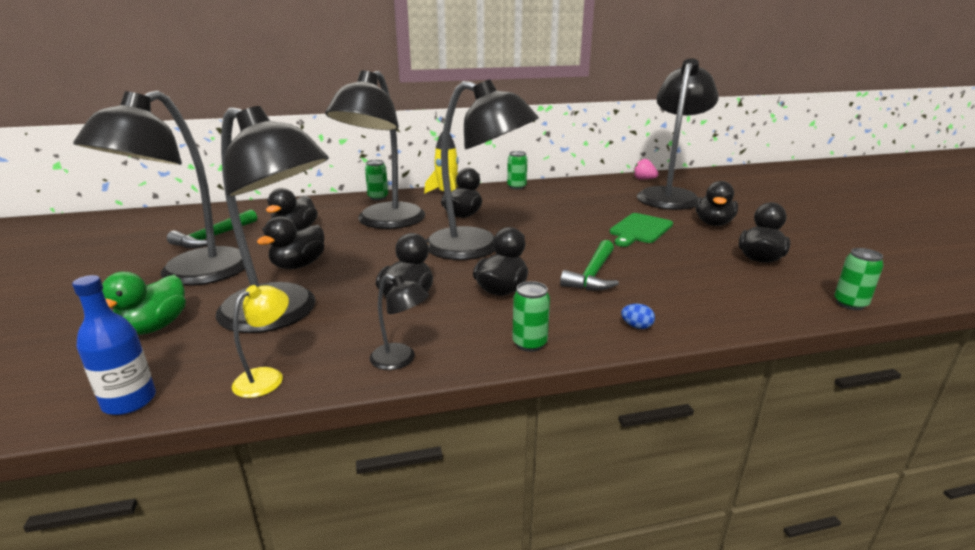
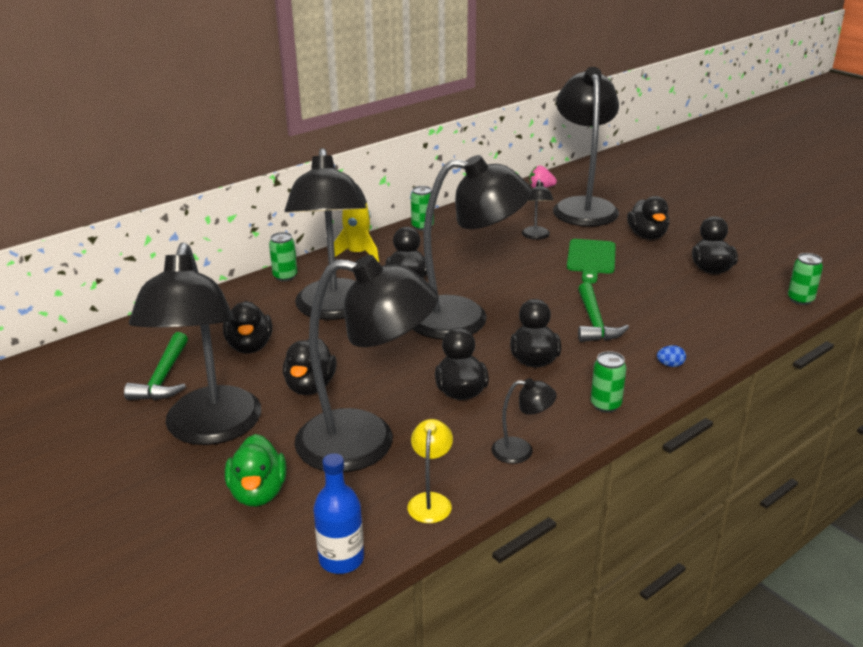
camera: 25 degrees left, 5 degrees up
(605, 207) = (536, 236): none -> black lamp

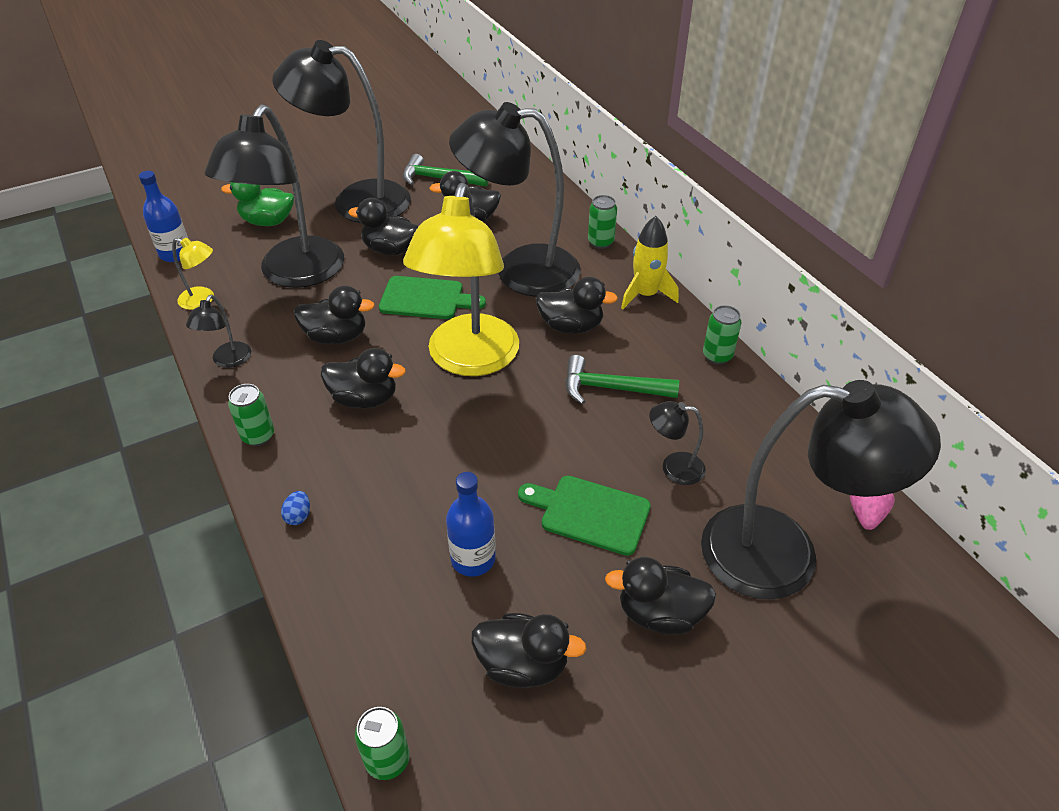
camera: 100 degrees right, 15 degrees up
(388, 351) = (426, 298): none -> green cutting board
(465, 318) = (469, 360): black lamp -> yellow lamp
(594, 322) = (419, 471): green hammer -> green hammer (611, 388)
(654, 292) = (473, 559): none -> blue bottle

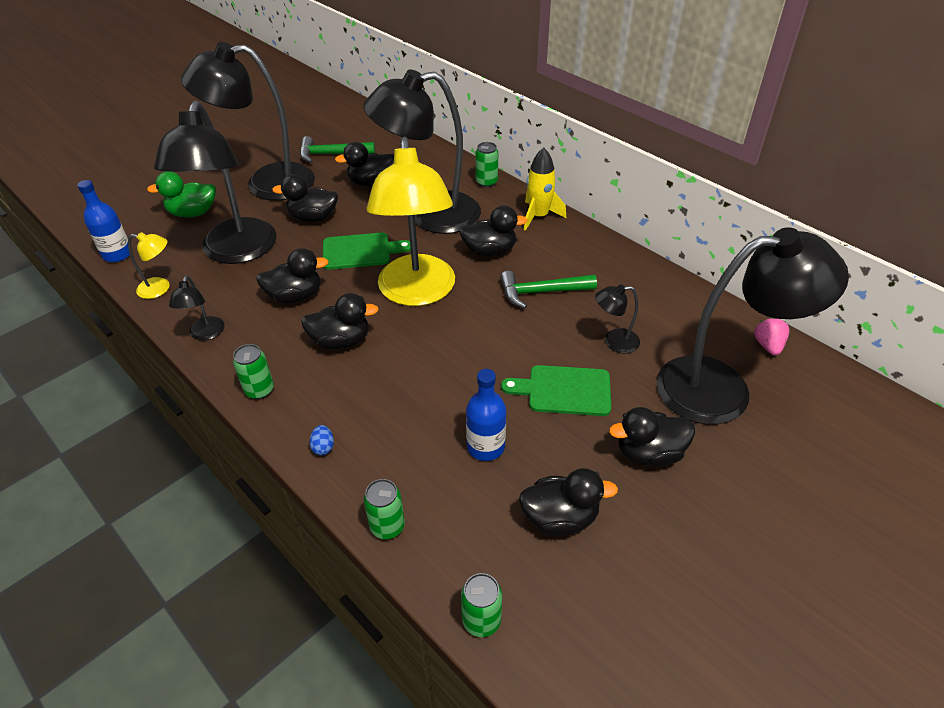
camera: 15 degrees left, 0 degrees up
(717, 356) = (612, 252): green can -> green can (387, 526)

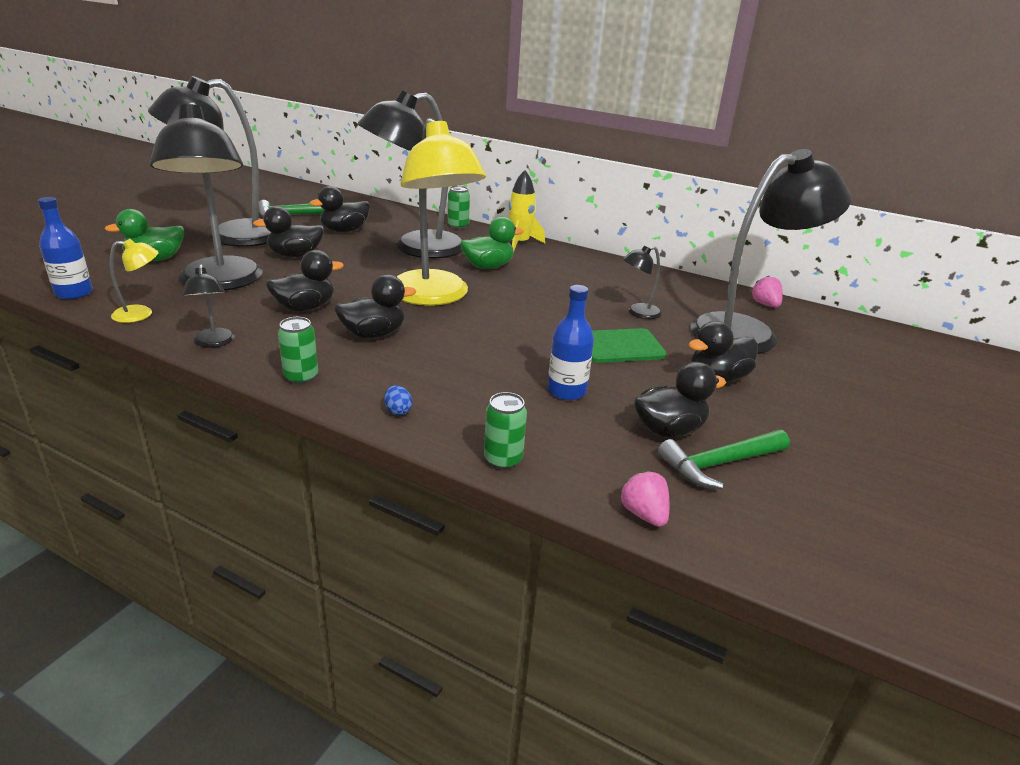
camera: 20 degrees left, 15 degrees down
(360, 251) = (359, 274): green cutting board -> none
(481, 620) = (644, 514): green can -> pink strawberry
(490, 251) = (488, 266): black duck -> green duck
(541, 292) = (553, 288): green hammer -> green hammer (720, 464)

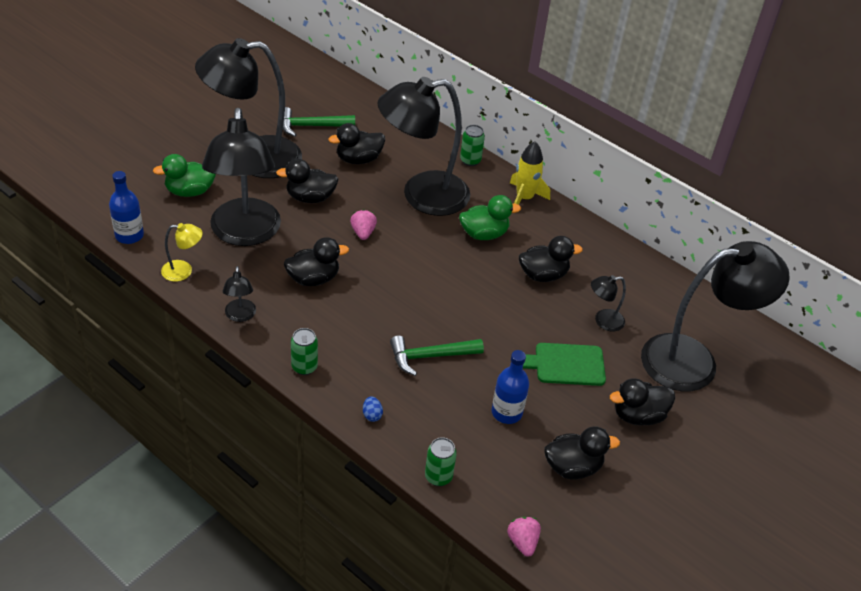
camera: 10 degrees right, 15 degrees up
(373, 334) = (366, 321): black duck -> black duck (543, 275)
(434, 297) = (425, 275): yellow lamp -> none
(720, 464) = (597, 507): green hammer -> green hammer (430, 356)
(765, 304) = (731, 324): pink strawberry -> pink strawberry (363, 233)

